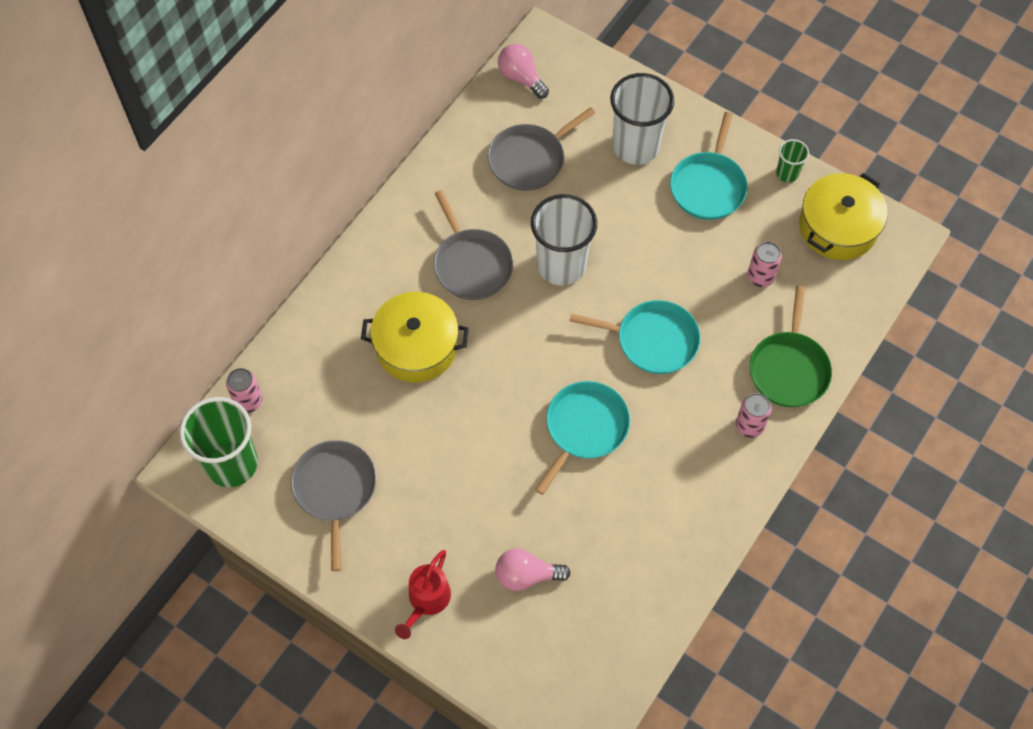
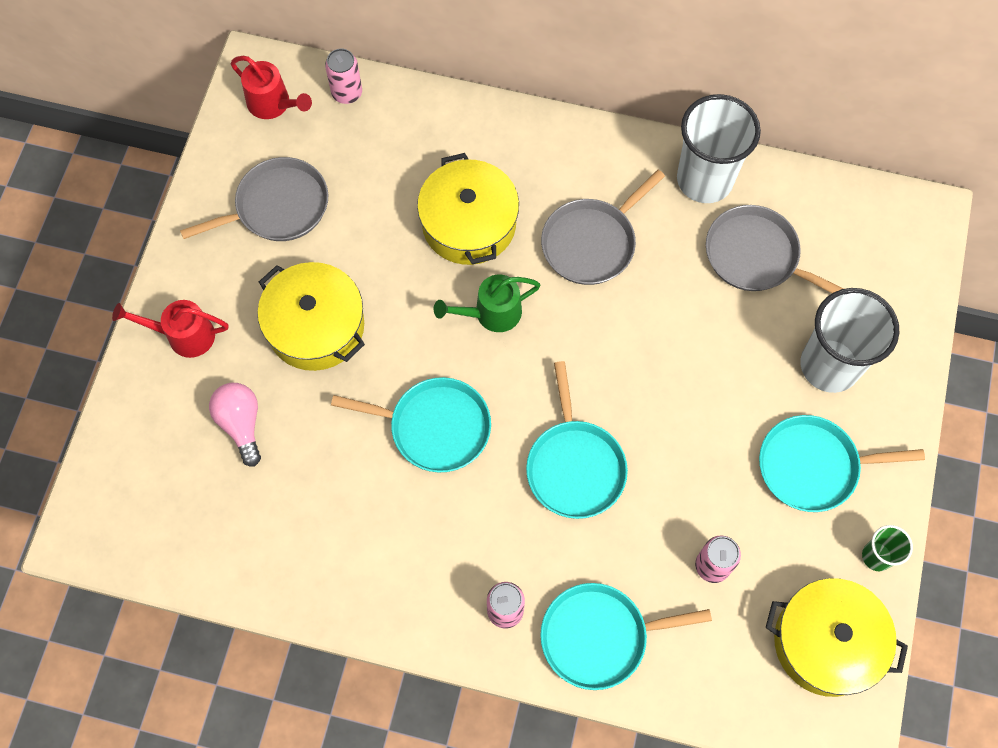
camera: 70 degrees right, 5 degrees up
(232, 464) = (274, 104): green cup -> red watering can
(461, 491) = (316, 326): none -> yellow pot
(503, 357) = (490, 314): none -> green watering can
(521, 78) = (862, 210): pink light bulb -> none
(561, 265) = (630, 336): white cup -> white cup (704, 180)
(789, 368) = (599, 636): green pan -> turquoise pan

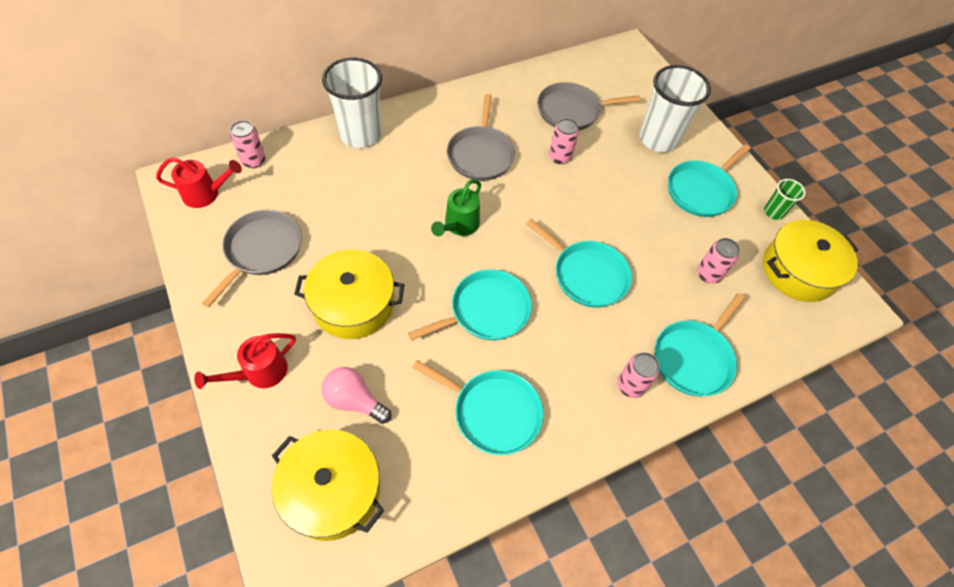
camera: 45 degrees left, 10 degrees down
(351, 531) = (492, 412): none -> turquoise pan
(469, 223) = (399, 186): yellow pot -> yellow pot (332, 490)
(681, 307) = (560, 157): none -> pink can
(704, 180) = (510, 91): white cup -> white cup (360, 134)

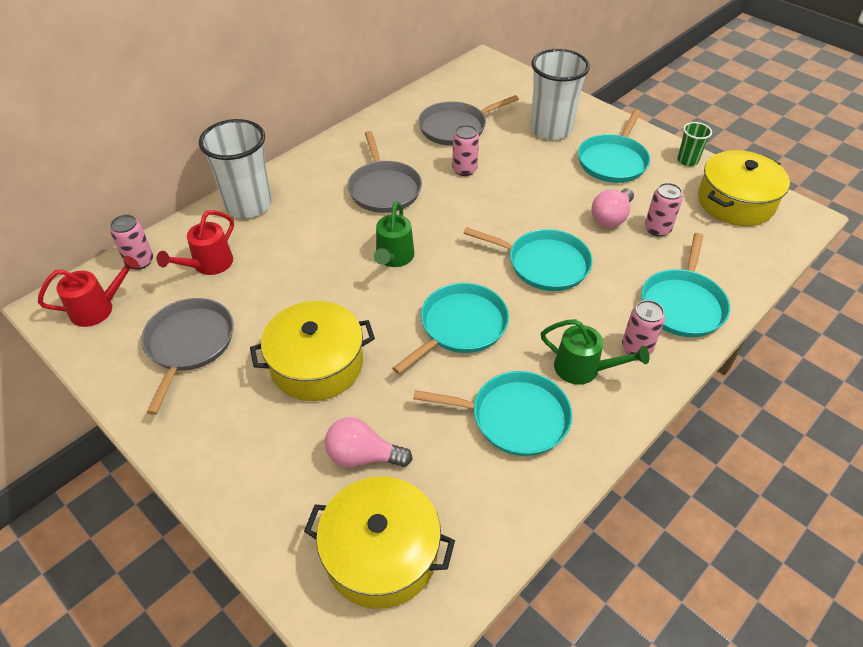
camera: 15 degrees left, 10 degrees down
(259, 373) = (242, 465): red watering can -> red watering can (208, 265)
(573, 389) = (584, 369): none -> green watering can
(670, 248) = (611, 217): none -> pink light bulb

